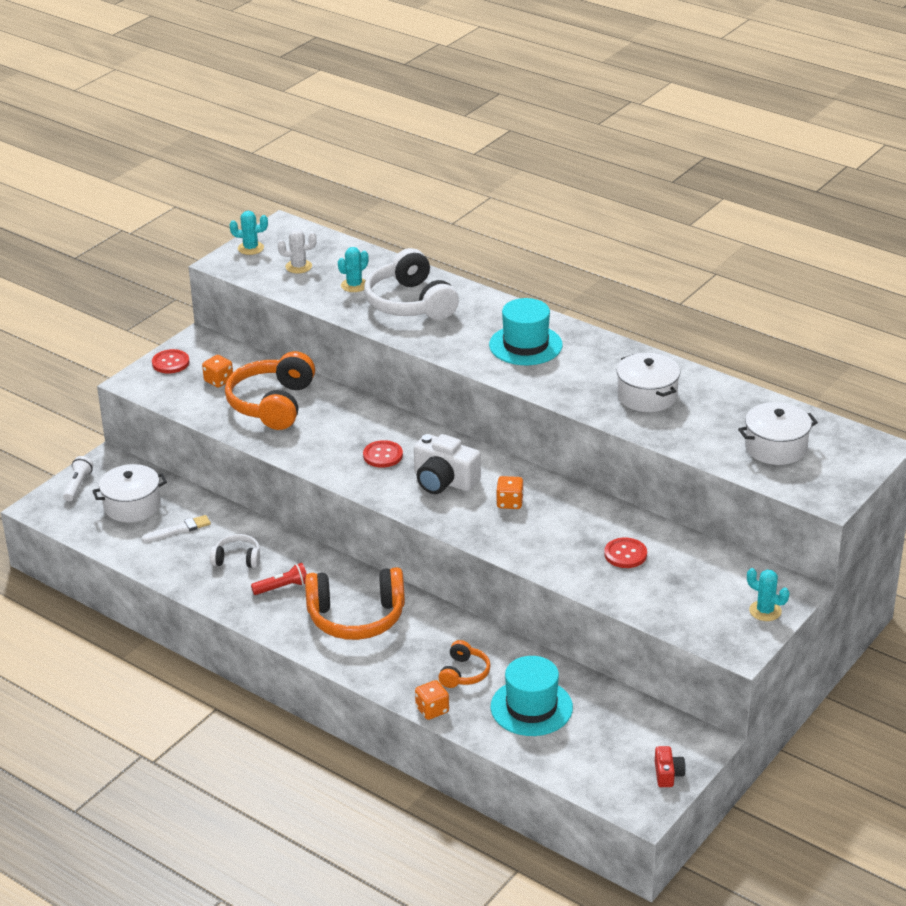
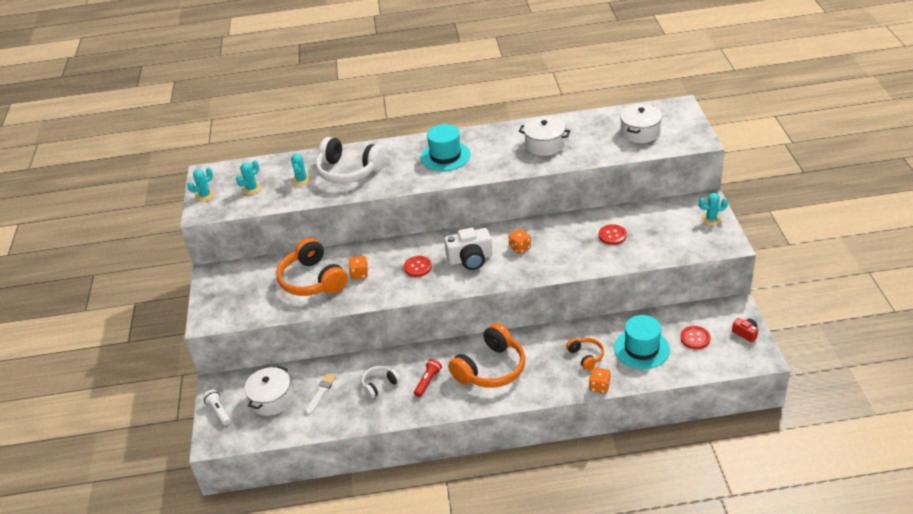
camera: 40 degrees left, 5 degrees up
(170, 363) = (213, 296): red button -> red button (695, 338)
(218, 381) = (260, 288): orange dice -> orange dice (359, 274)
(298, 267) = (252, 189): white cactus -> turquoise cactus

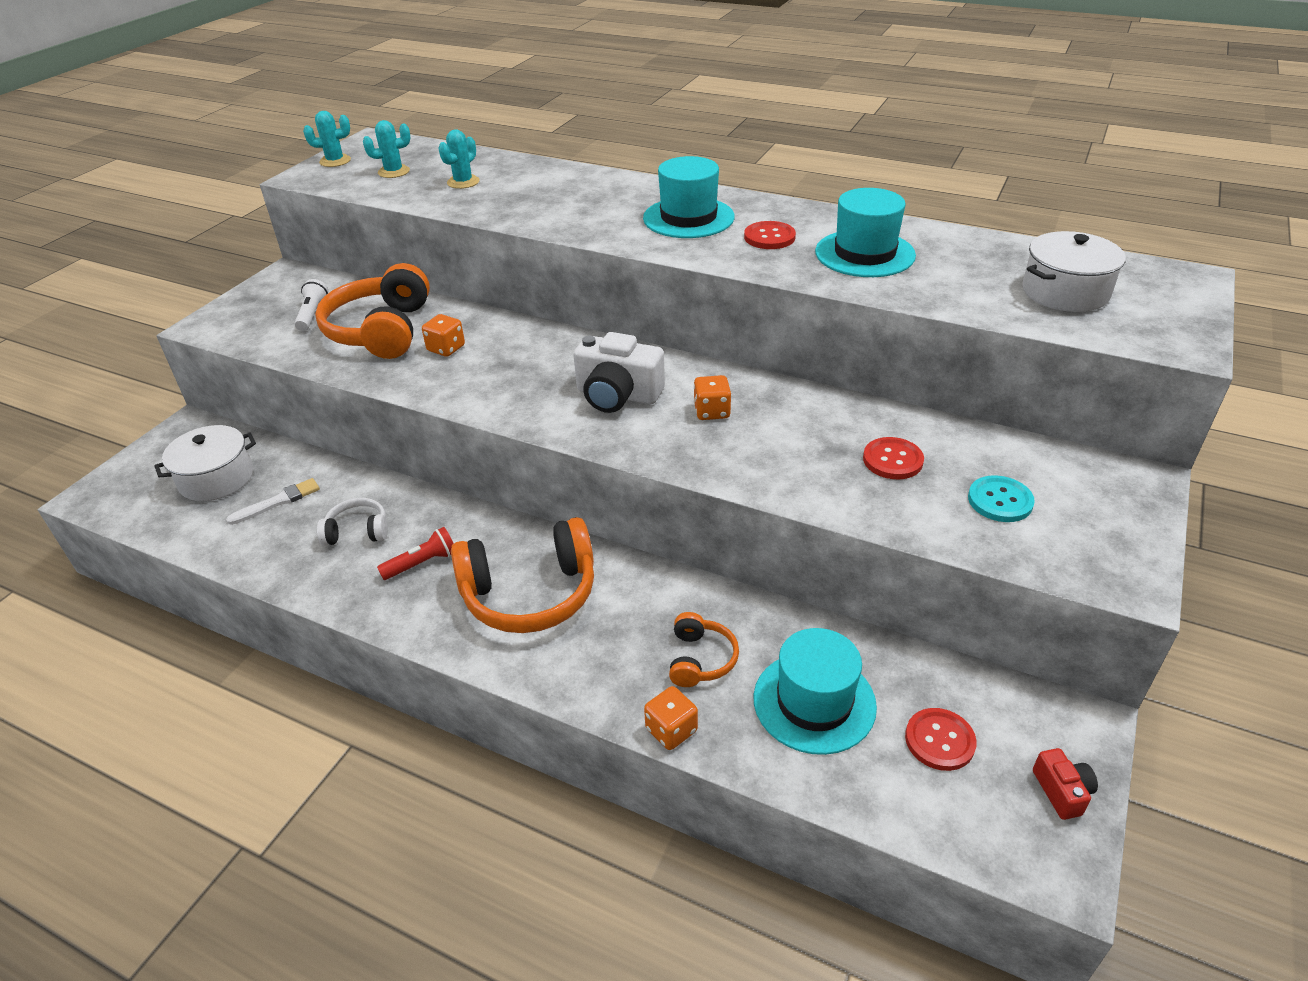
camera: 30 degrees right, 0 degrees up
(219, 411) = (146, 461): white flashlight -> white flashlight (312, 314)
(349, 171) = (534, 192): white headphones -> none
(417, 267) = (531, 373): red button -> red button (769, 237)
(544, 145) = (864, 254): white pot -> turquoise hat
(665, 234) = (1000, 501): none -> turquoise button
(711, 219) = (1125, 515): turquoise cactus -> none

